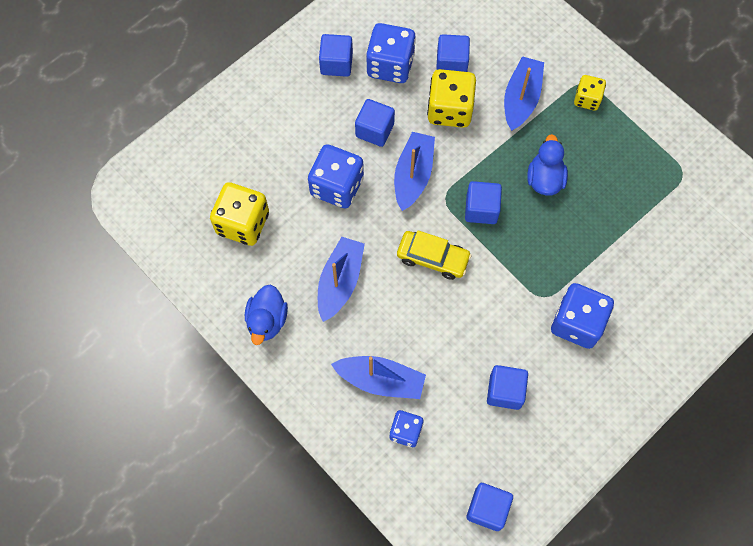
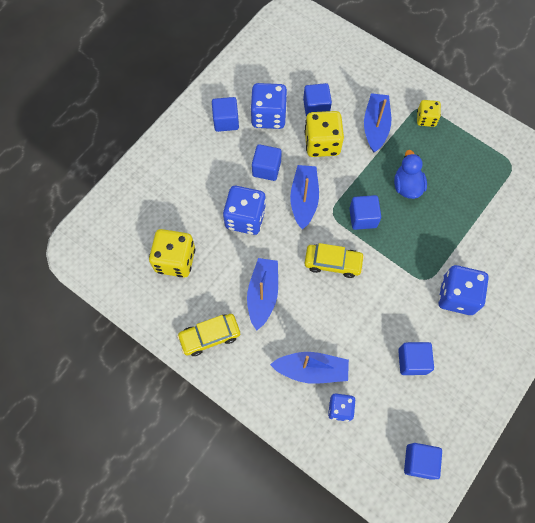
camera: 10 degrees left, 0 degrees up
(267, 320) = (210, 336): blue duck -> yellow car

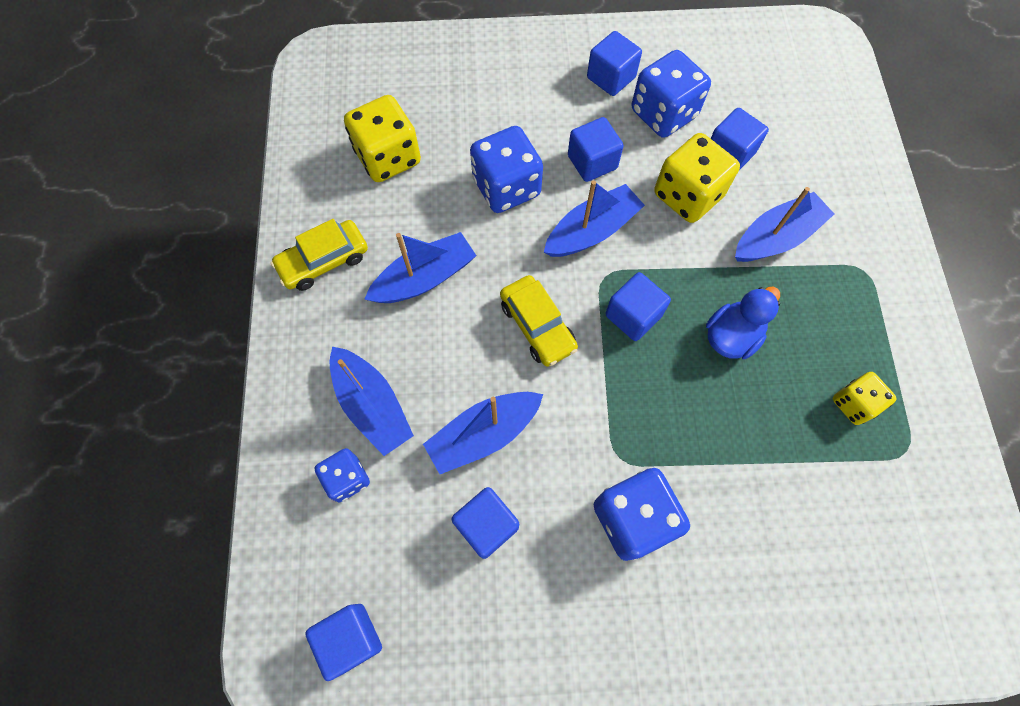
camera: 50 degrees right, 0 degrees up
(210, 336) = (324, 261): yellow car -> yellow car turned 60 degrees counterclockwise
(368, 329) = (483, 434): none -> blue boat
(426, 119) = (853, 289): yellow dice -> yellow dice (853, 403)

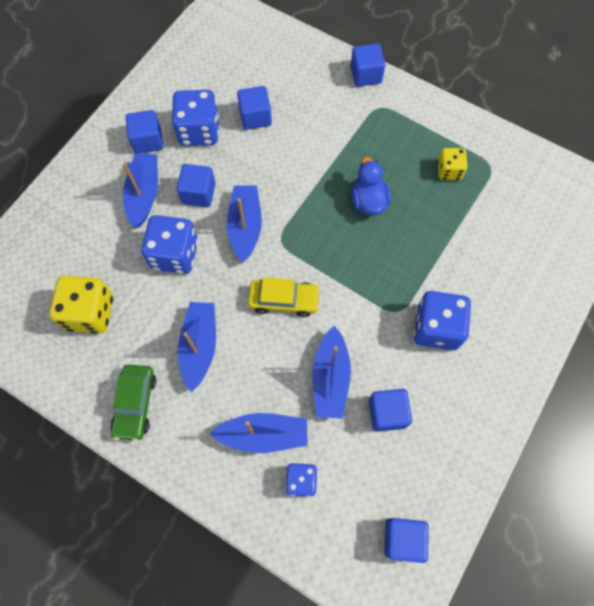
camera: 55 degrees left, 0 degrees up
(324, 261) = (135, 404): yellow car -> green car
(633, 316) = (317, 243): blue cube -> blue cube (365, 75)
(687, 195) = (264, 158): yellow dice -> none
(776, 237) = (327, 134): blue boat -> blue boat (144, 194)

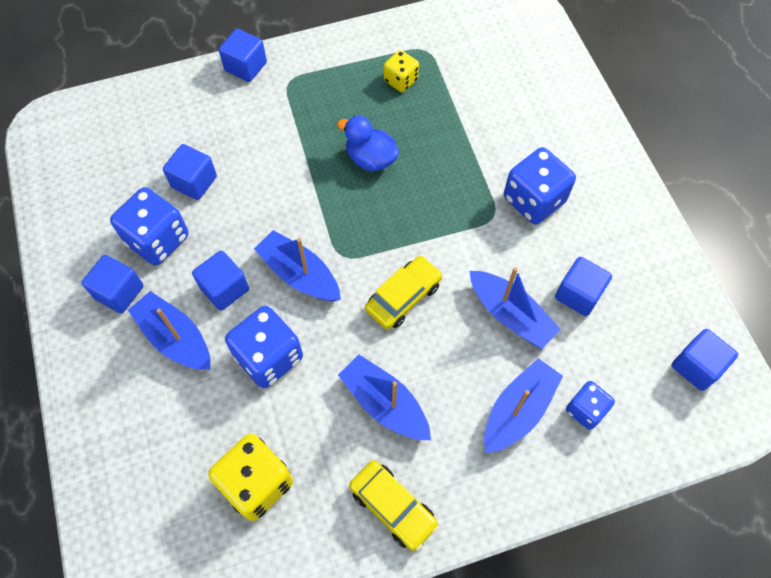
camera: 50 degrees left, 5 degrees down
(135, 404) = (393, 507): green car -> yellow car

